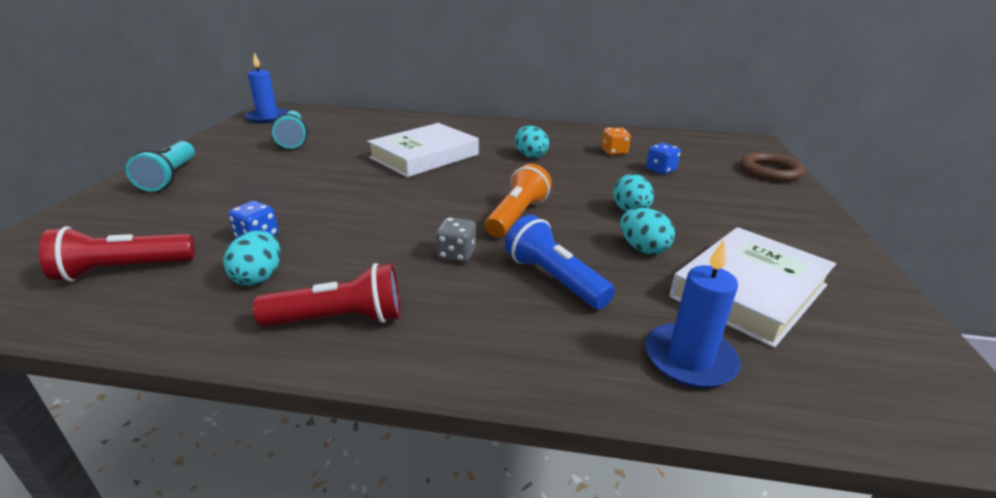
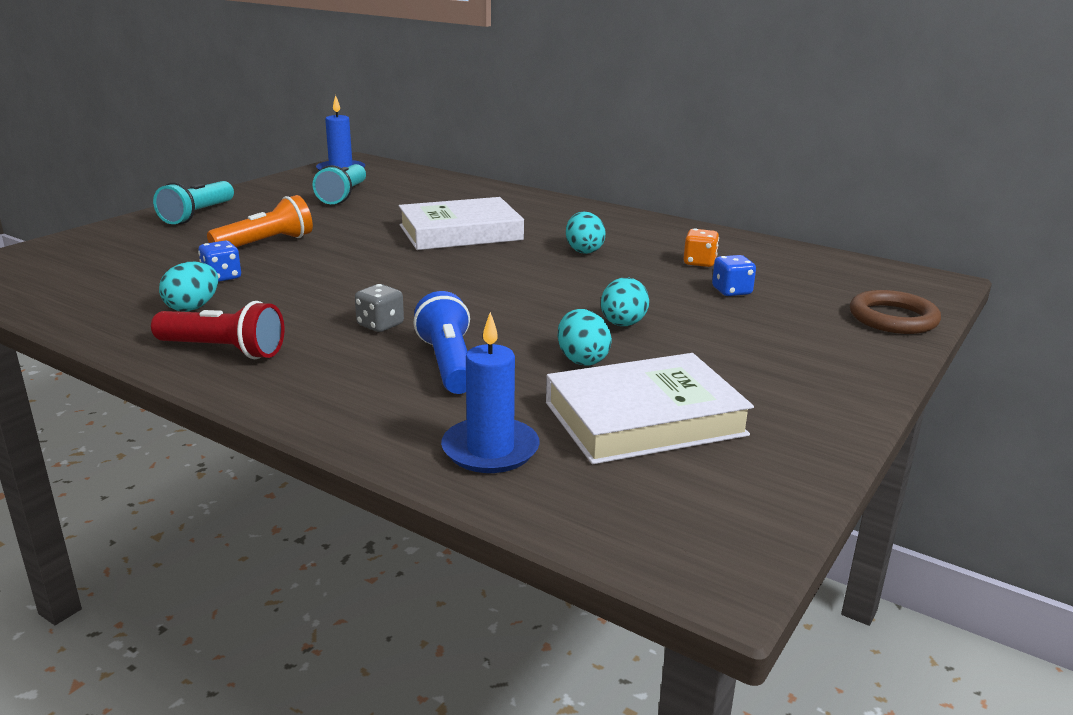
camera: 25 degrees right, 5 degrees down
(123, 270) = (99, 282): red flashlight -> none
(517, 216) = (485, 305): orange flashlight -> orange flashlight (266, 243)

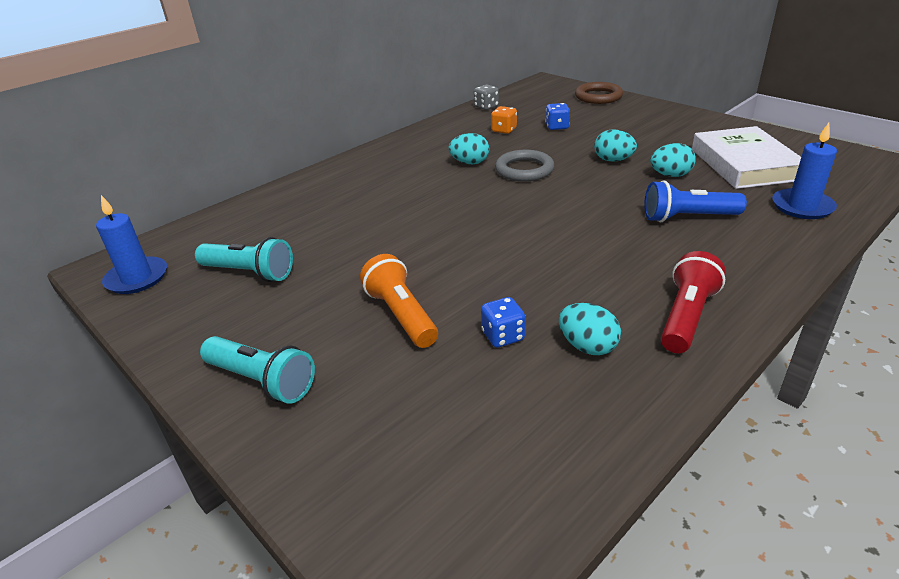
camera: 75 degrees left, 10 degrees up
(380, 325) = (622, 244): grey dice -> grey dice (486, 107)
(460, 232) = (408, 209): white book -> none
(572, 276) = (524, 170): none -> grey ring

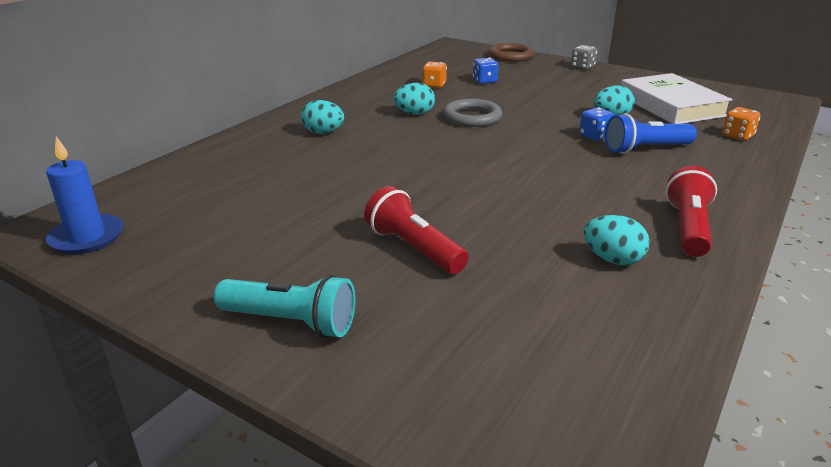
camera: 15 degrees left, 5 degrees down
(249, 272) = (223, 222): turquoise flashlight -> none
(401, 315) = (414, 248): orange flashlight -> red flashlight
(486, 107) = (406, 66): grey dice -> grey dice (582, 67)
(503, 336) = (527, 258): blue dice -> blue dice (595, 136)
(613, 160) = (552, 106): turquoise egg -> turquoise egg (323, 132)
(802, 206) = (737, 136): blue candle -> orange dice

